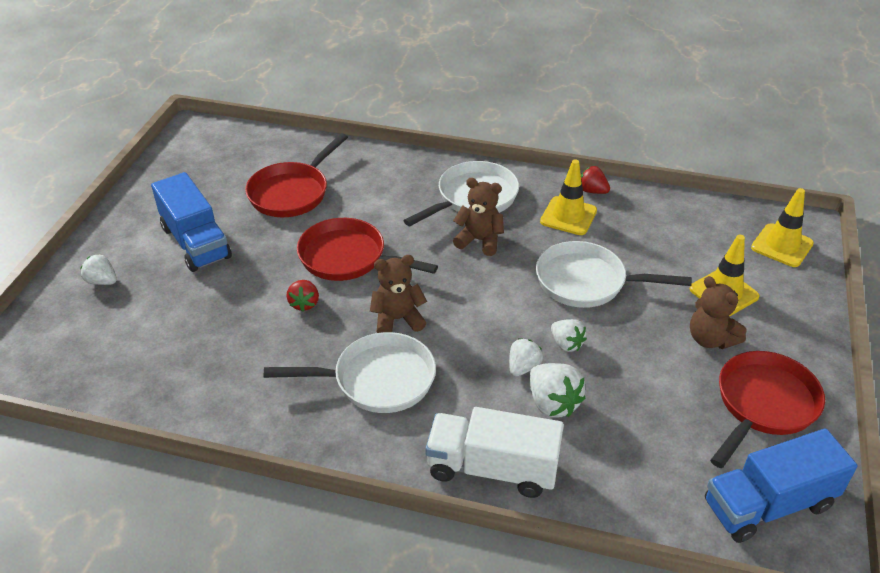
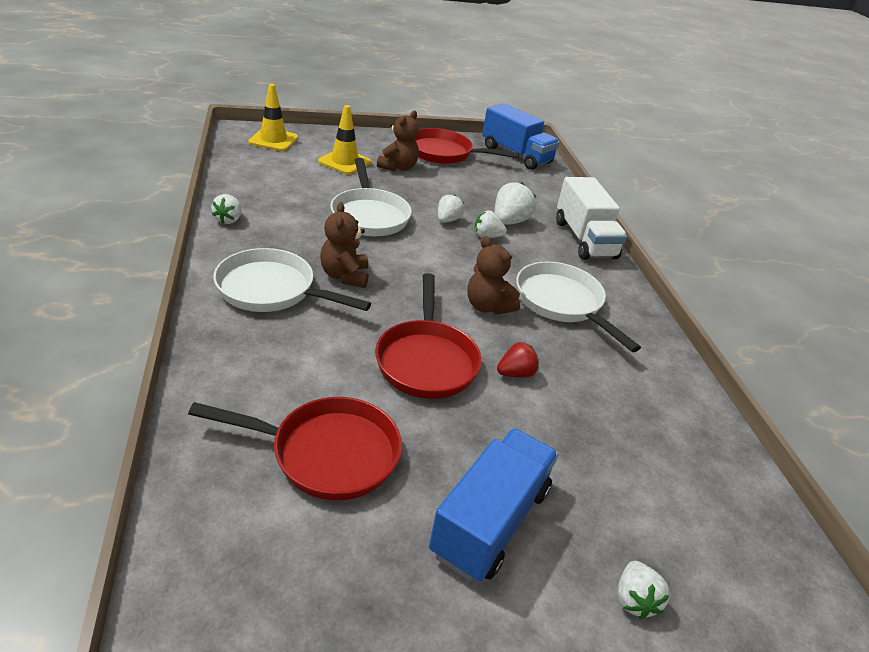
camera: 120 degrees left, 5 degrees down
(568, 216) = (278, 230): yellow traffic cone -> none
(592, 191) = (229, 220): red strawberry -> white strawberry

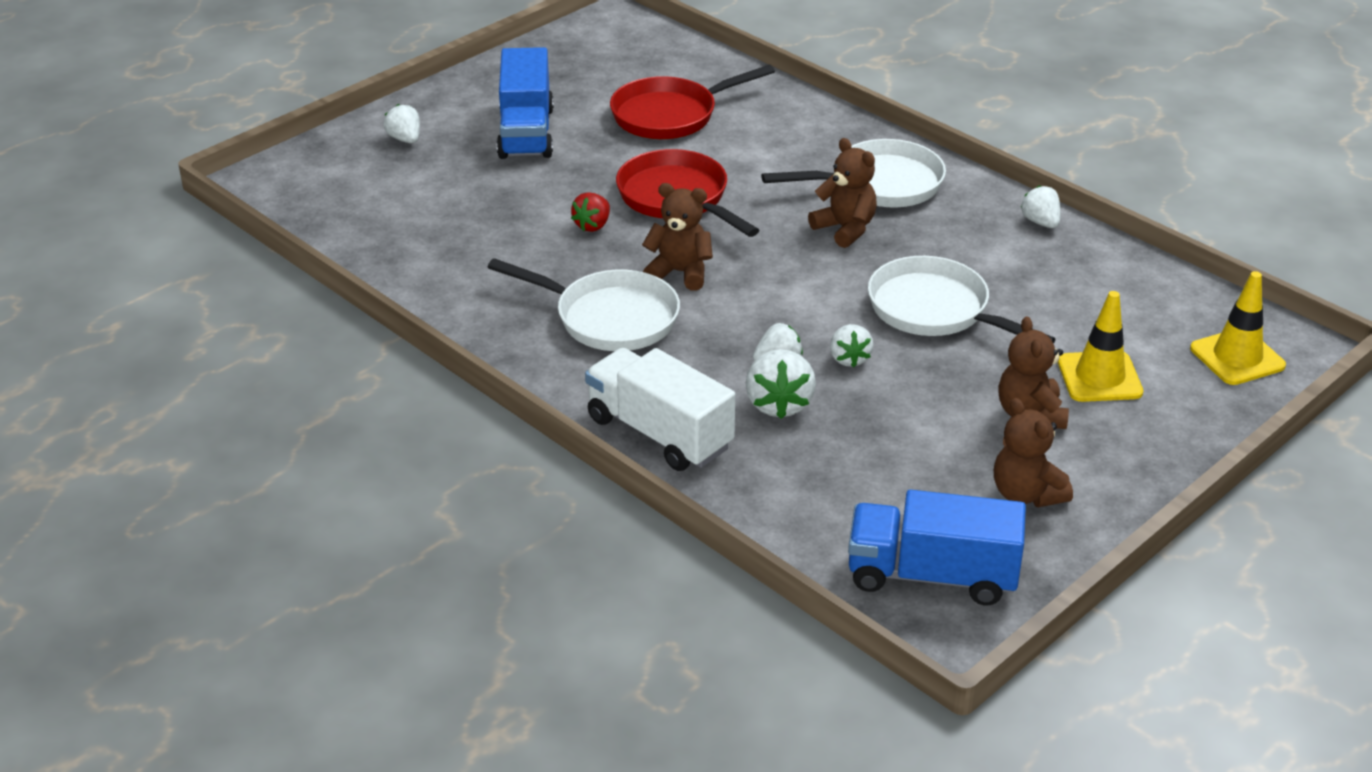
camera: 150 degrees right, 0 degrees up
(444, 153) = (1026, 494): red pan -> brown teddy bear

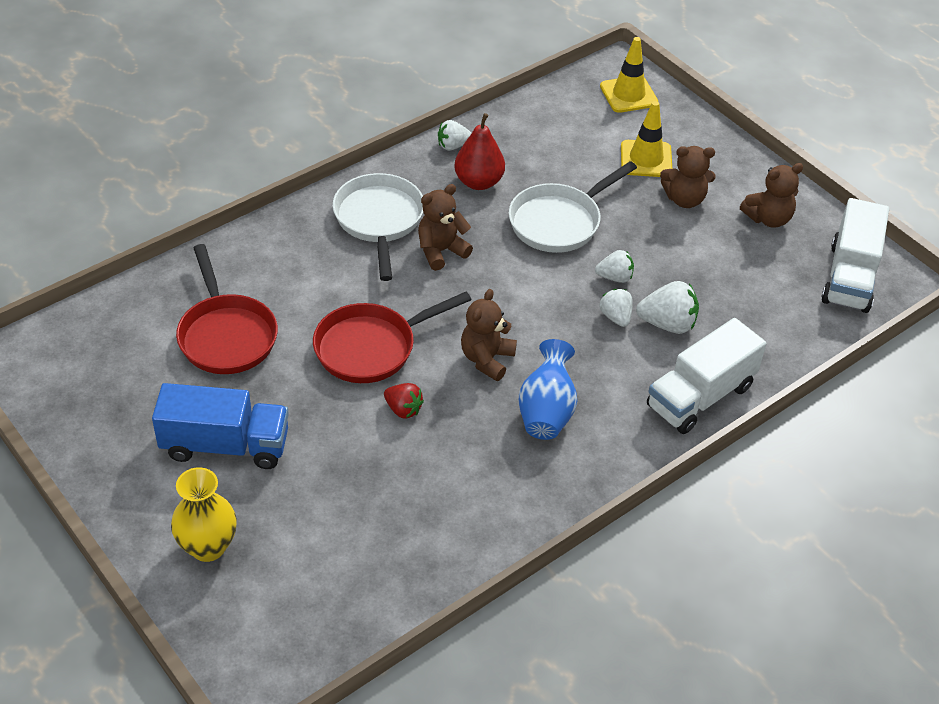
camera: 85 degrees left, 10 degrees up
(405, 139) = (208, 547): white strawberry -> yellow vase
(609, 318) = (546, 412): white pan -> blue vase
(932, 576) = (849, 277): blue truck -> white truck
(981, 246) = (479, 182): none -> red pear

